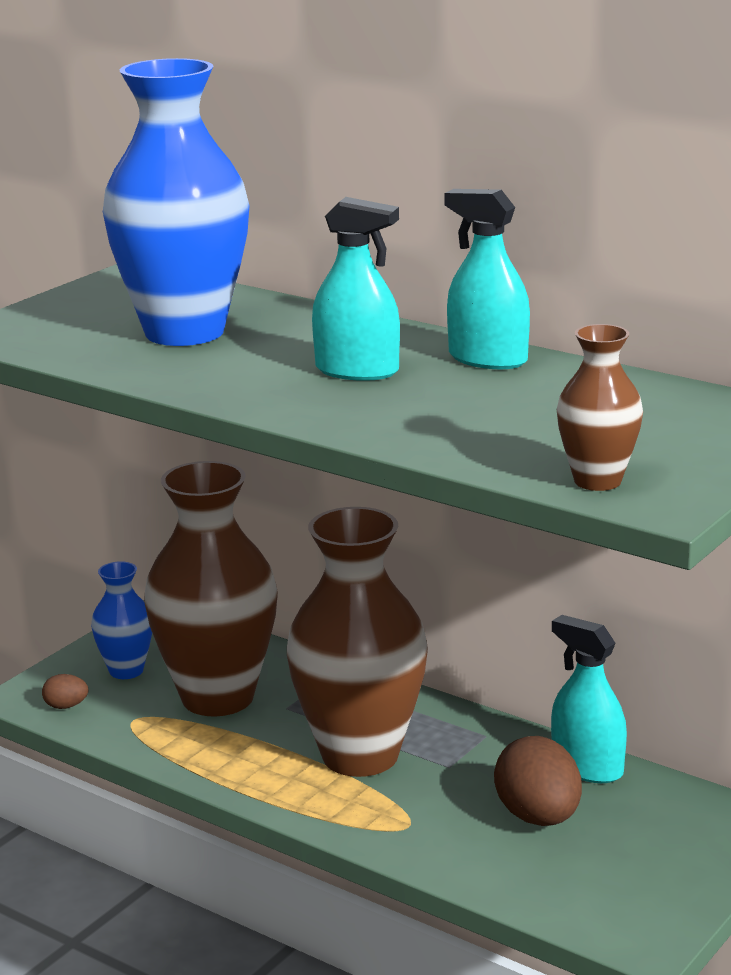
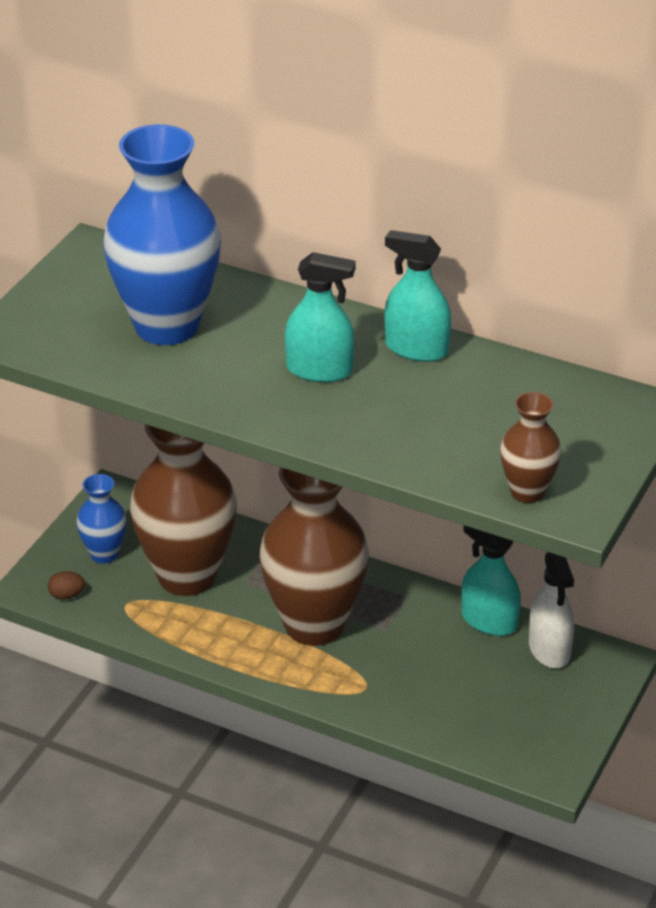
camera: 10 degrees left, 15 degrees up
(538, 817) = (461, 672): brown egg -> none
(662, 802) = (549, 649): none -> white spray bottle

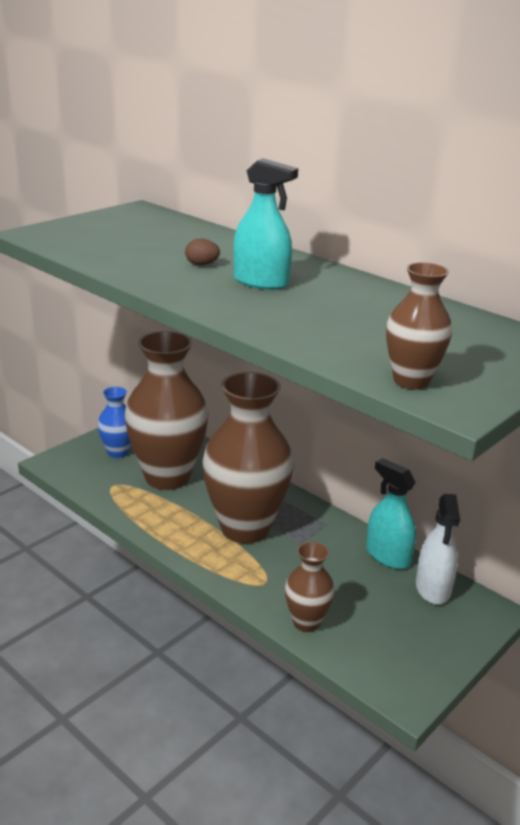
camera: 15 degrees right, 10 degrees down
(67, 595) = (75, 471): brown egg -> brown egg (202, 264)
(167, 326) = (157, 245): blue vase -> none
(416, 349) = (351, 283): turquoise spray bottle -> none
(428, 722) = (306, 622): none -> brown vase

